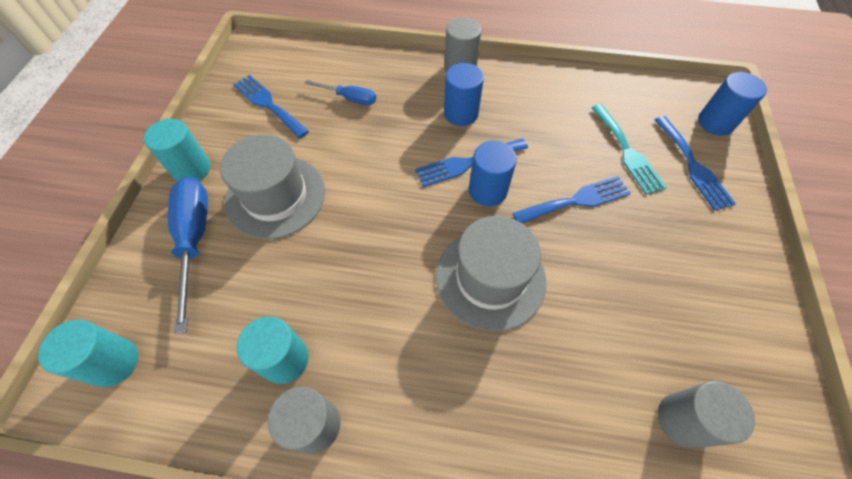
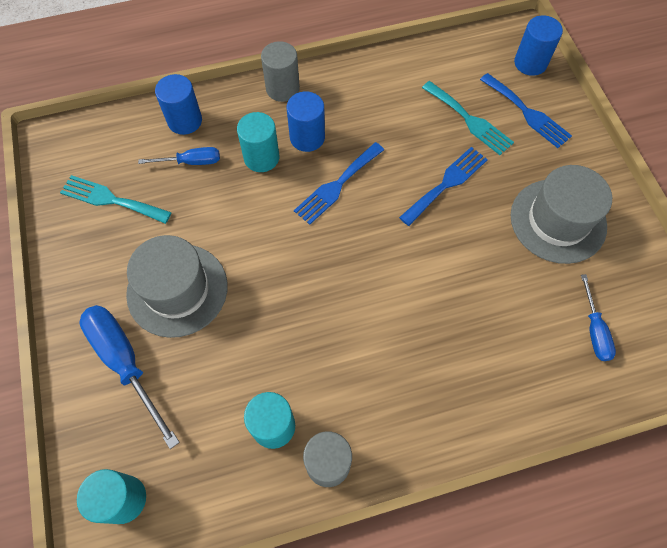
camera: 25 degrees left, 5 degrees up
(192, 169) = (76, 297): turquoise cylinder -> turquoise cylinder (261, 157)
(268, 104) = (111, 199): blue fork -> turquoise fork
(487, 191) = (368, 205): blue cylinder -> blue cylinder (185, 121)
(490, 278) = (407, 282): grey hat -> grey hat (558, 221)
(682, 420) = (594, 330): grey cylinder -> blue screwdriver

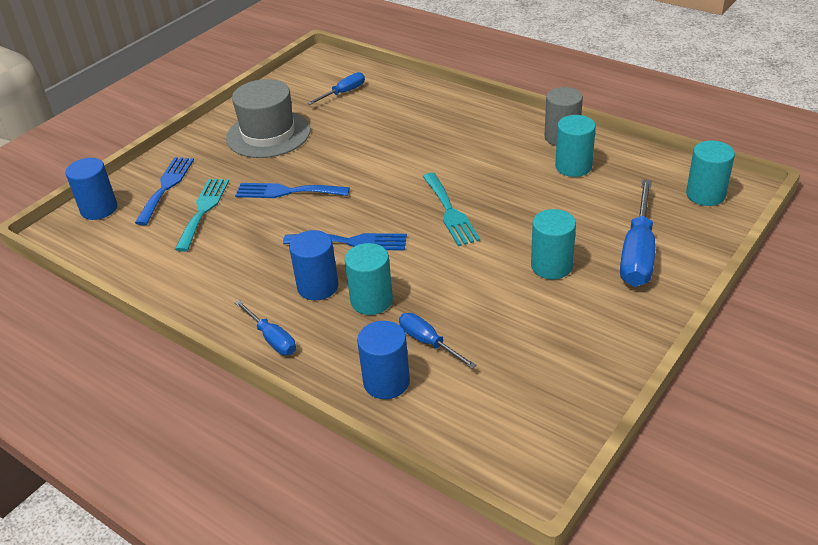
camera: 125 degrees left, 25 degrees down
(111, 199) = (532, 367): turquoise fork -> turquoise fork (450, 212)
(177, 290) = (551, 266): grey hat -> turquoise cylinder
(282, 88) = (272, 338): grey cylinder -> blue screwdriver

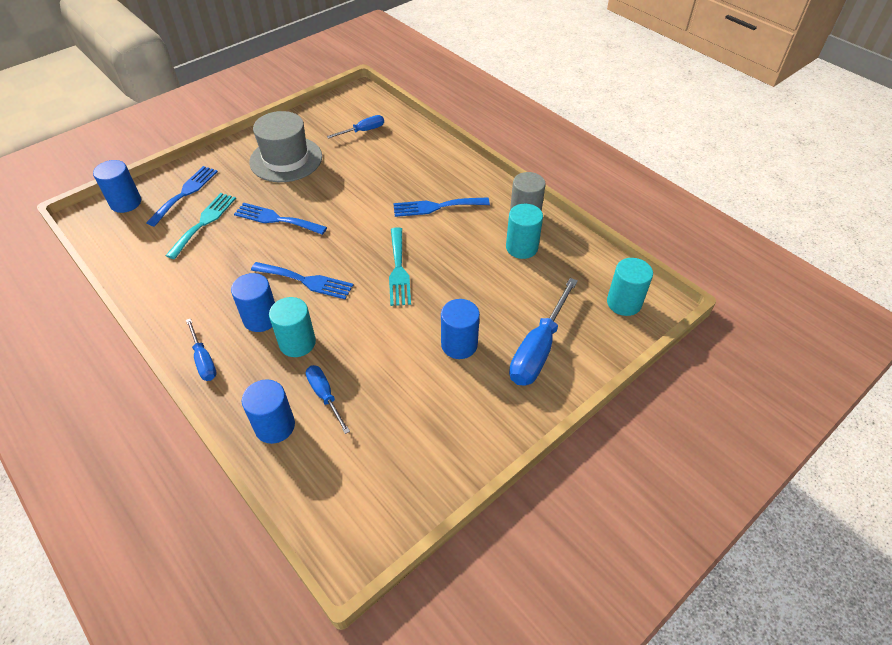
camera: 10 degrees right, 10 degrees up
(461, 147) = (436, 207): none -> blue fork
(551, 266) = (459, 345): turquoise cylinder -> blue cylinder

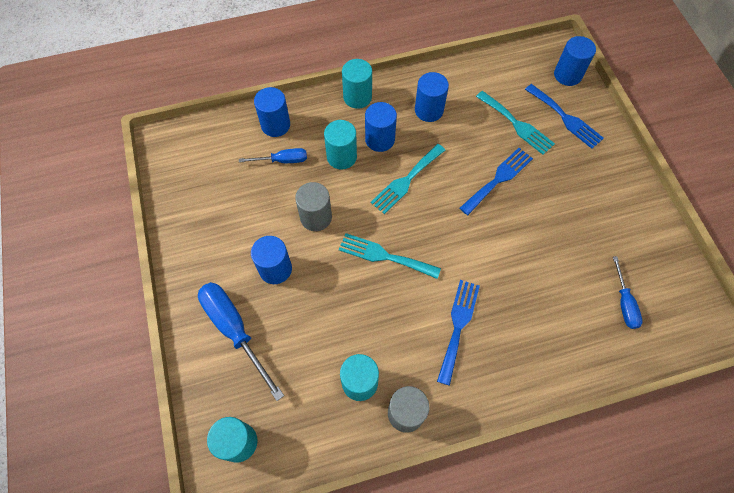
camera: 115 degrees right, 15 degrees up
(204, 360) = (357, 97): blue screwdriver -> turquoise cylinder
(205, 291) = (429, 110): none -> blue cylinder
(286, 159) = (592, 211): grey hat -> none
(306, 281) = (406, 180): blue fork -> turquoise fork
(384, 335) = (316, 217): none -> grey cylinder

